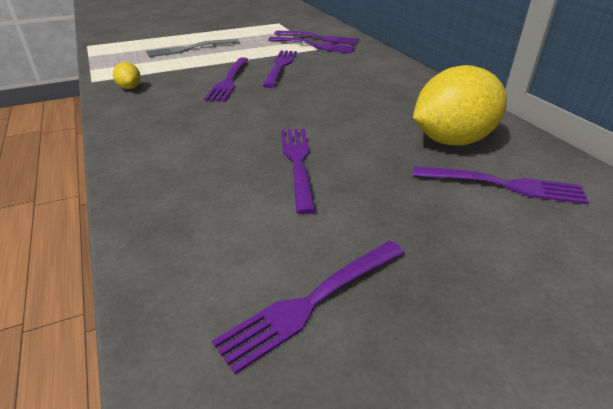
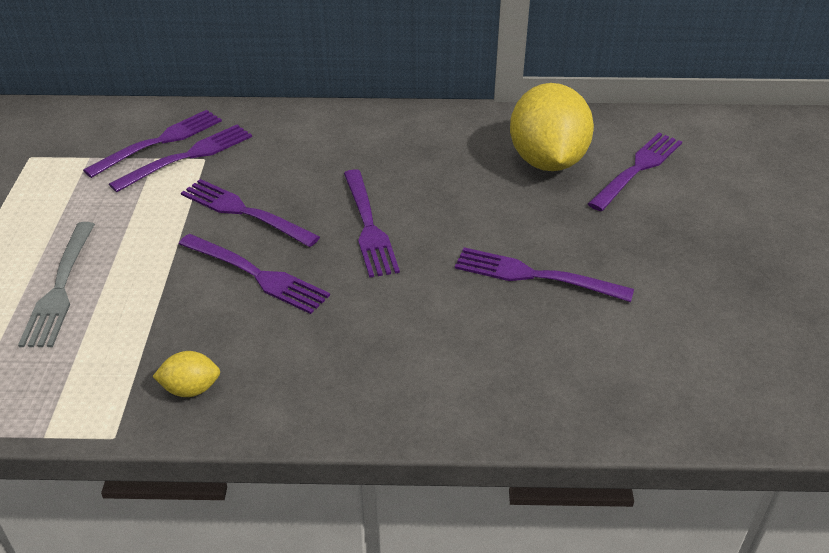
camera: 65 degrees left, 5 degrees up
(312, 302) = (748, 328): purple fork -> purple fork (368, 226)

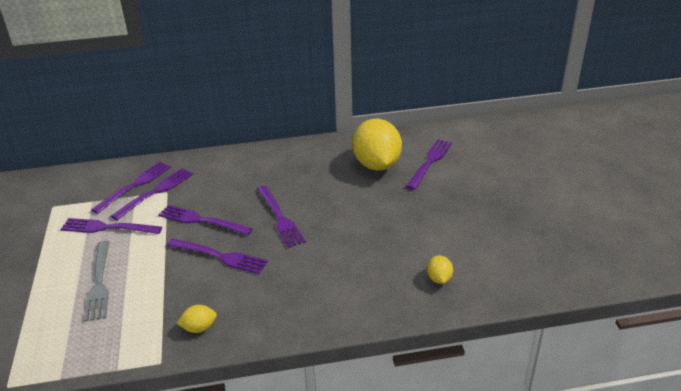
camera: 10 degrees left, 5 degrees down
(535, 276) = (385, 232): purple fork -> purple fork (108, 228)
(609, 372) = (439, 279): none -> yellow lemon

